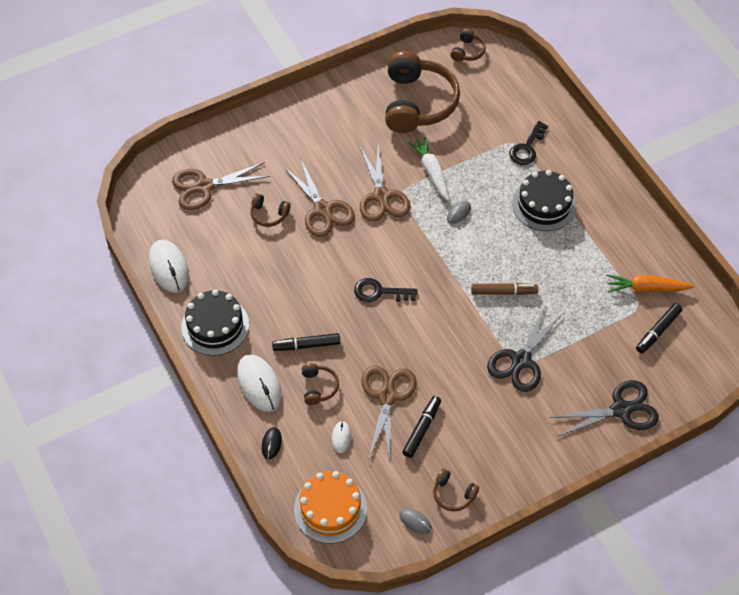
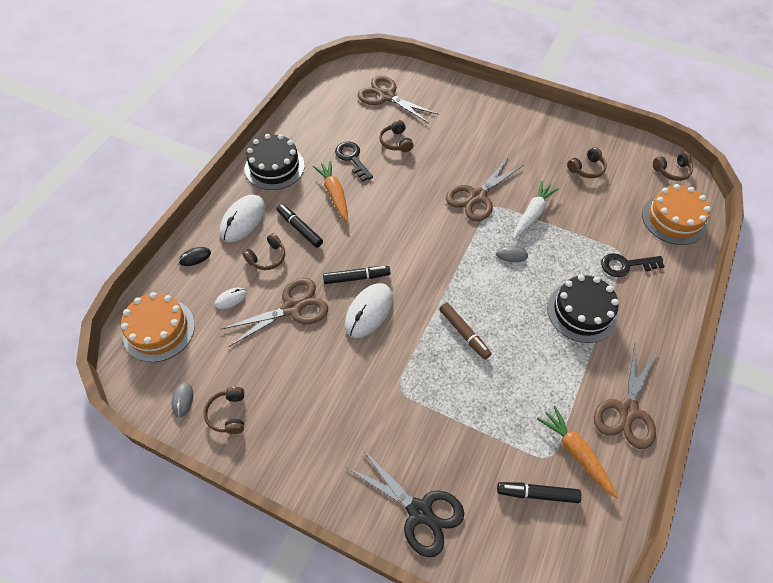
camera: 55 degrees right, 0 degrees up
(169, 267) = (303, 116): white mouse -> white mouse (369, 311)
(289, 297) = (334, 194): none -> orange carrot
(323, 210) = (430, 169): brown scissors -> brown scissors (627, 411)
(379, 292) = (387, 246): black key -> black key (352, 159)
(417, 103) = (586, 168): brown headphones -> brown headphones, size x0.43
(421, 429) = (278, 351): black marker -> black marker (356, 277)
(512, 86) = (674, 219): none -> orange cake
(521, 360) = (405, 388): black scissors -> none

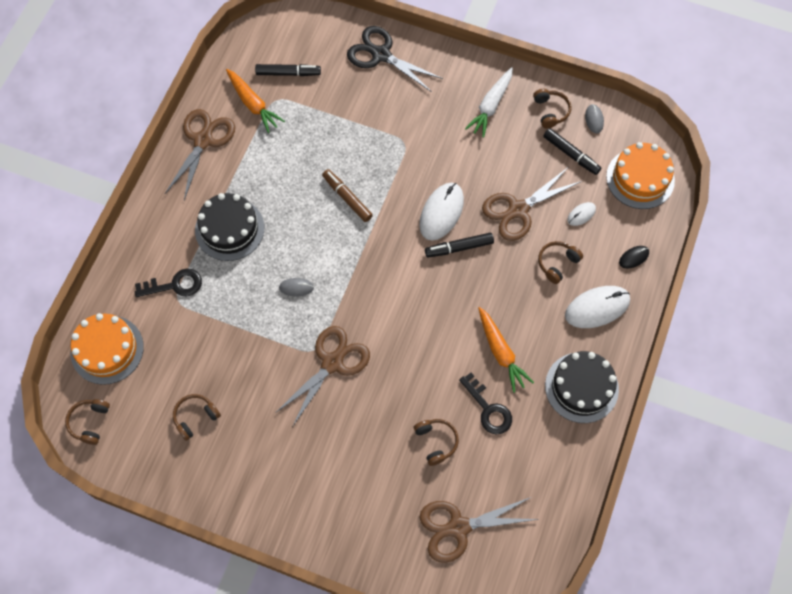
camera: 175 degrees right, 10 degrees up
(243, 220) = (597, 308): white mouse -> white mouse turned 45 degrees clockwise
(299, 228) = (531, 302): black marker -> black marker (571, 154)
(386, 96) = (458, 527): brown scissors -> brown scissors turned 135 degrees clockwise
(532, 214) = (269, 343): white carrot -> white carrot (491, 106)
(672, 171) = (90, 422): brown headphones -> brown headphones turned 60 degrees counterclockwise

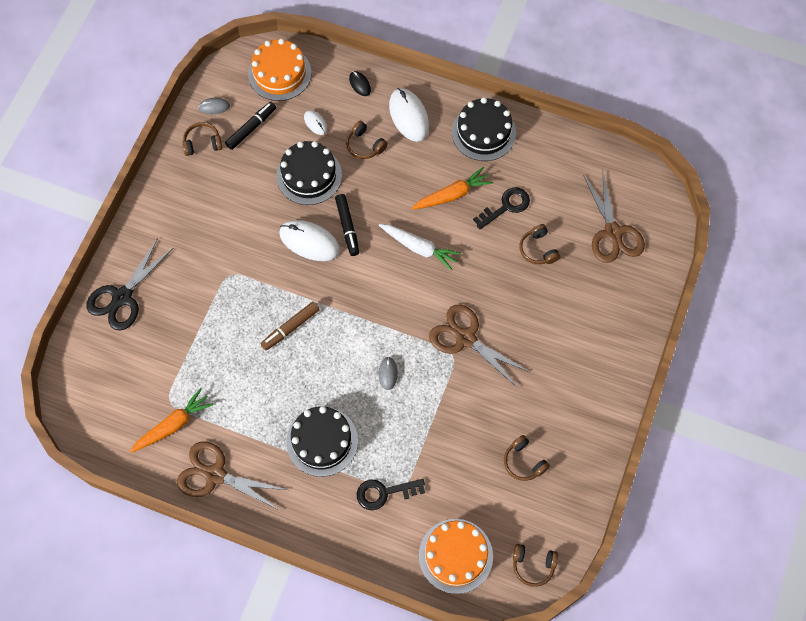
camera: 90 degrees left, 0 degrees up
(174, 285) = (384, 493): black key -> black key turned 90 degrees counterclockwise
(288, 73) = (137, 390): black marker -> none
(436, 442) = (538, 249): brown headphones -> brown headphones turned 90 degrees counterclockwise
(491, 106) = (192, 195): white carrot -> white carrot (419, 248)
(518, 210) = (309, 175): brown scissors -> black cake

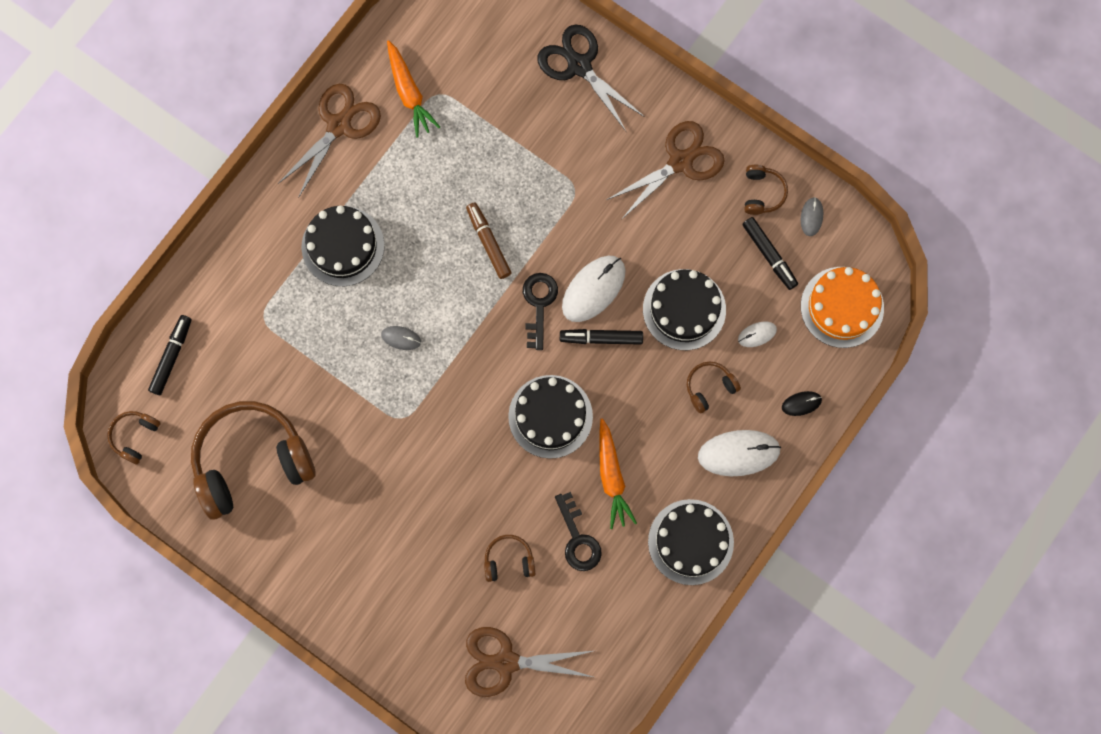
camera: 105 degrees right, 10 degrees up
(384, 493) = (264, 299): black key -> black key (539, 304)
(419, 248) = (550, 416): white carrot -> black cake
(455, 556) = (171, 356): orange cake -> black marker
(465, 338) = (418, 438): brown scissors -> brown scissors (680, 161)
(524, 462) = (251, 461): brown headphones -> brown headphones, size x2.31

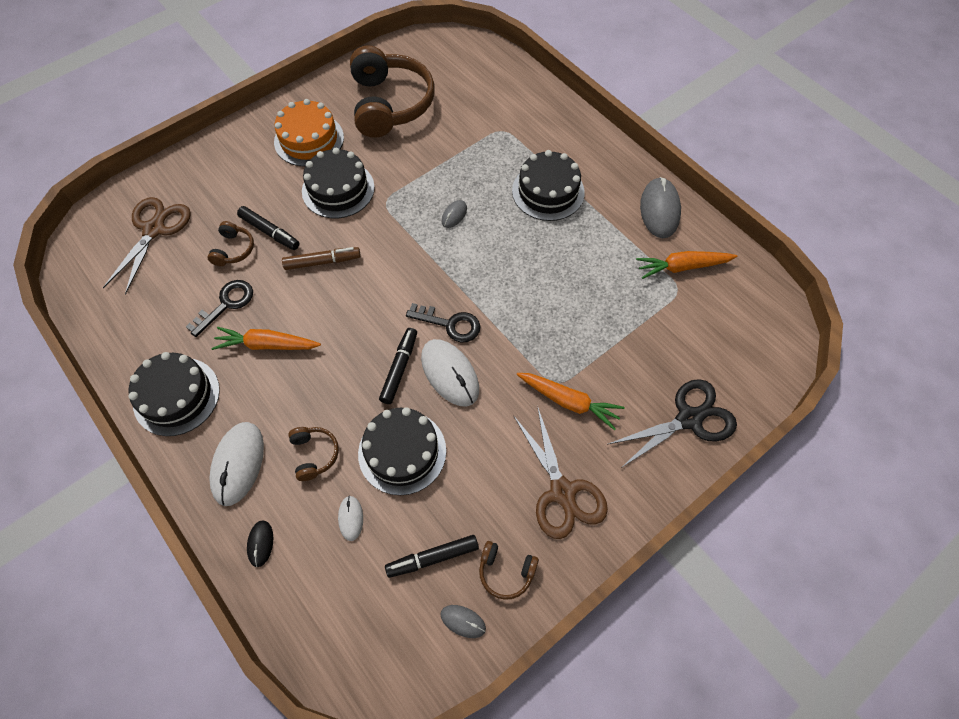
camera: 105 degrees right, 15 degrees down
(135, 436) = (436, 45): brown headphones -> none
(171, 356) = (489, 74): black marker -> black marker (270, 232)
(339, 125) = (659, 210): brown scissors -> grey mouse
(488, 242) = (521, 297): brown marker -> brown marker (322, 262)
(550, 416) = (343, 309): black cake -> black cake (338, 189)
(578, 538) = (226, 304): black key -> black key turned 135 degrees clockwise
(592, 174) = (568, 401): none -> orange carrot
(842, 307) = (348, 624): orange cake -> orange cake (309, 139)

